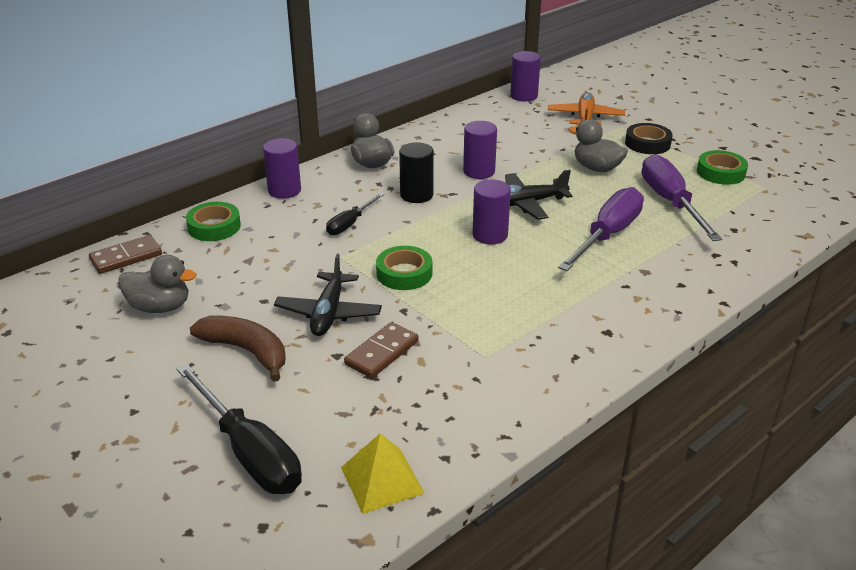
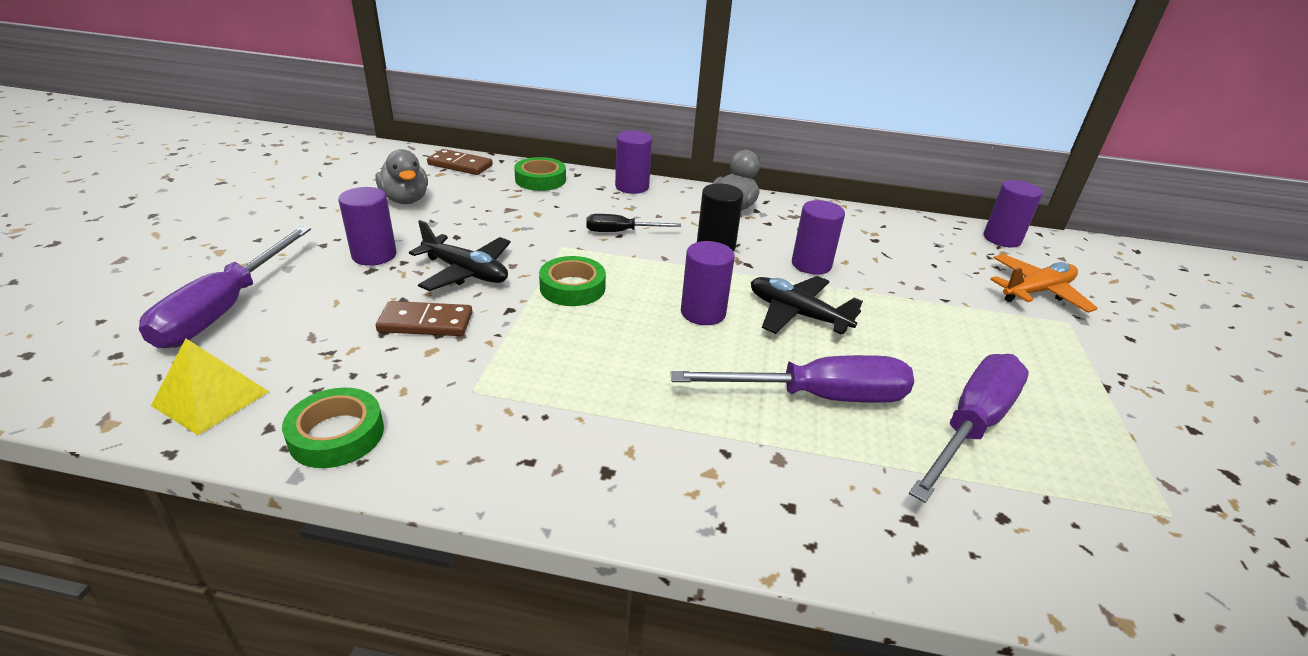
camera: 50 degrees right, 0 degrees up
(246, 351) = (374, 255): brown banana -> purple cylinder
(249, 452) = (224, 309): black screwdriver -> purple screwdriver
(328, 313) = (466, 272): black plane -> black plane turned 120 degrees counterclockwise
(596, 168) = (947, 337): grey duck -> none
(647, 143) = (1072, 357): black tape -> none
(720, 172) = (1125, 450): green tape -> green tape (337, 434)

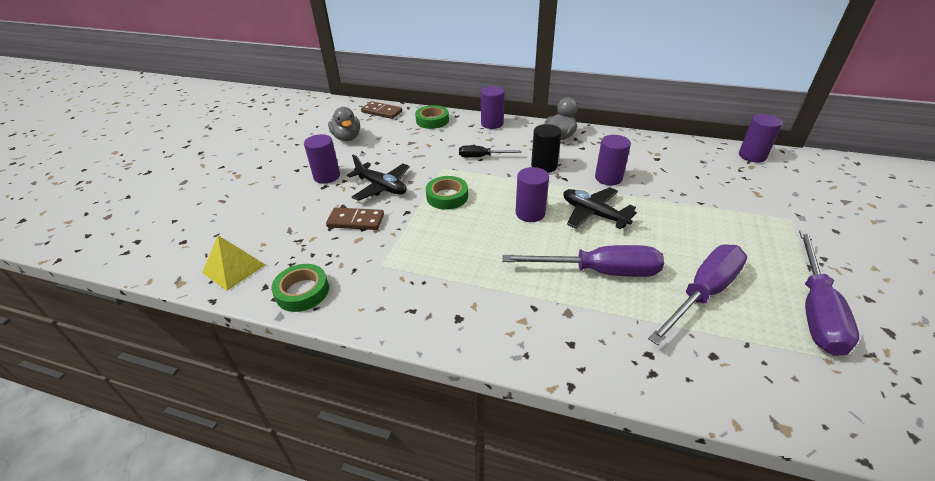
camera: 10 degrees right, 5 degrees up
(224, 309) = (241, 213): purple screwdriver -> purple screwdriver (815, 310)
(1036, 292) = (770, 196): orange plane -> none

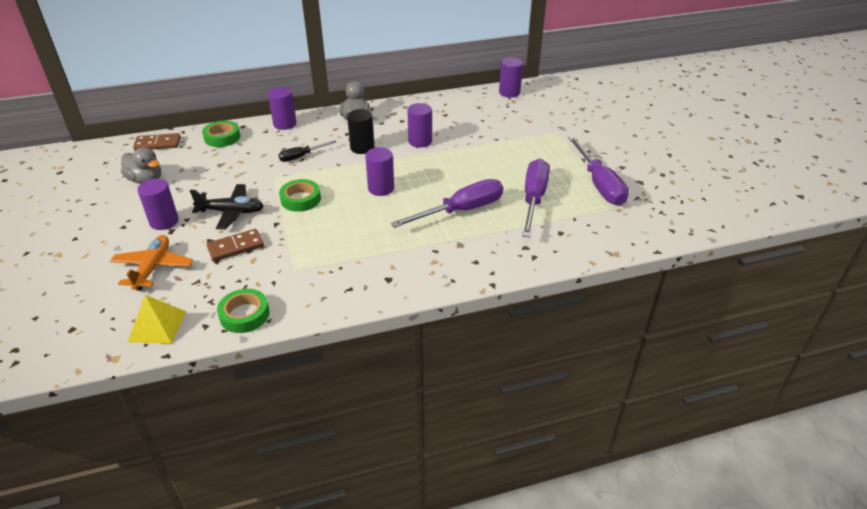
camera: 35 degrees left, 0 degrees up
(282, 213) = (153, 268): none -> orange plane
(593, 214) = (429, 172): black plane -> none

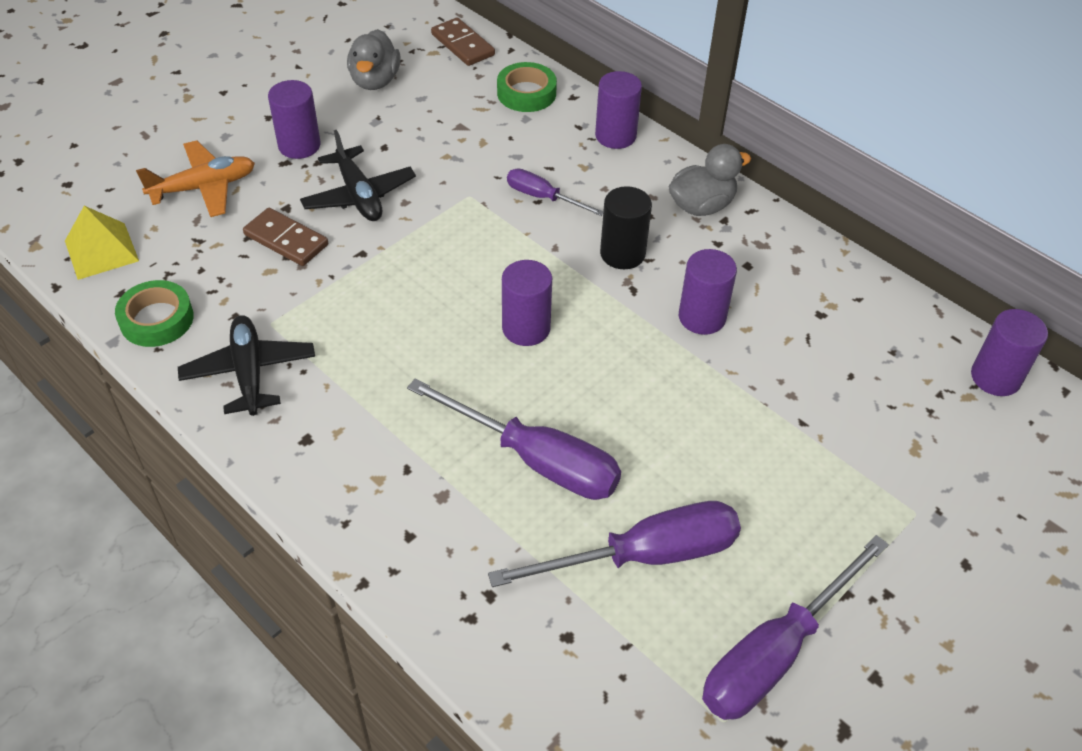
camera: 60 degrees right, 10 degrees up
(300, 199) = (434, 250): green tape -> none
(301, 156) = (543, 197): black screwdriver -> purple screwdriver
(323, 287) = (249, 372): none -> black plane

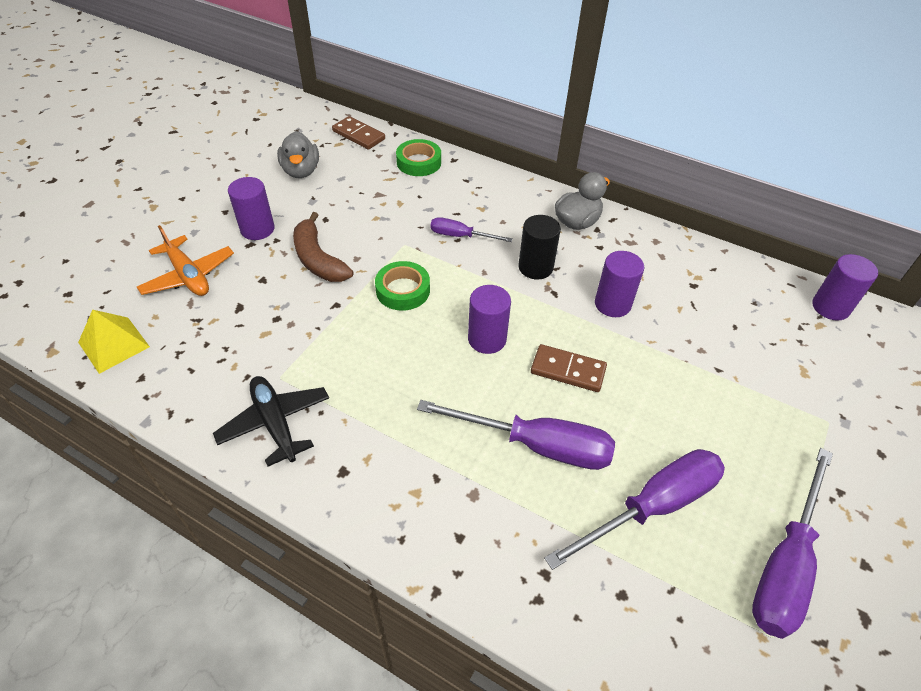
camera: 15 degrees left, 0 degrees up
(157, 319) = (180, 394): green tape -> green tape (403, 290)
(204, 187) = (188, 276): orange plane -> orange plane turned 90 degrees clockwise
(286, 240) = (271, 305): brown domino -> brown domino (568, 370)
(359, 195) = (318, 259): black plane -> brown banana
(615, 136) = (495, 182): purple cylinder -> none

